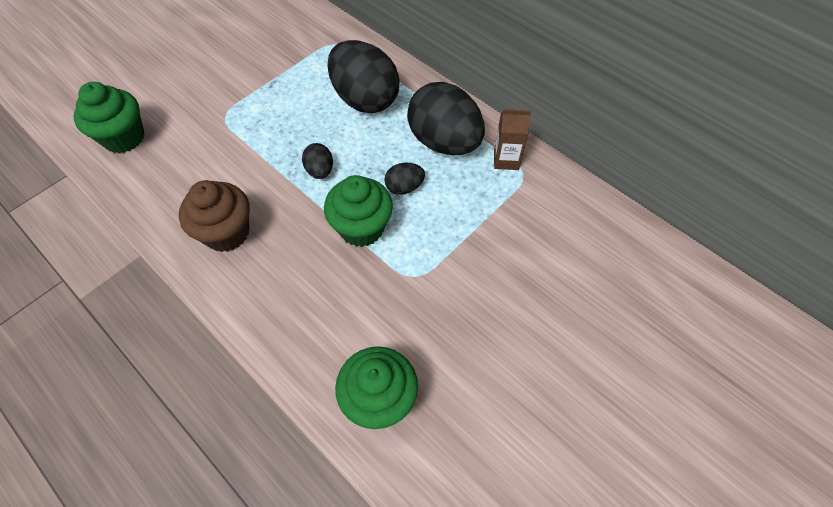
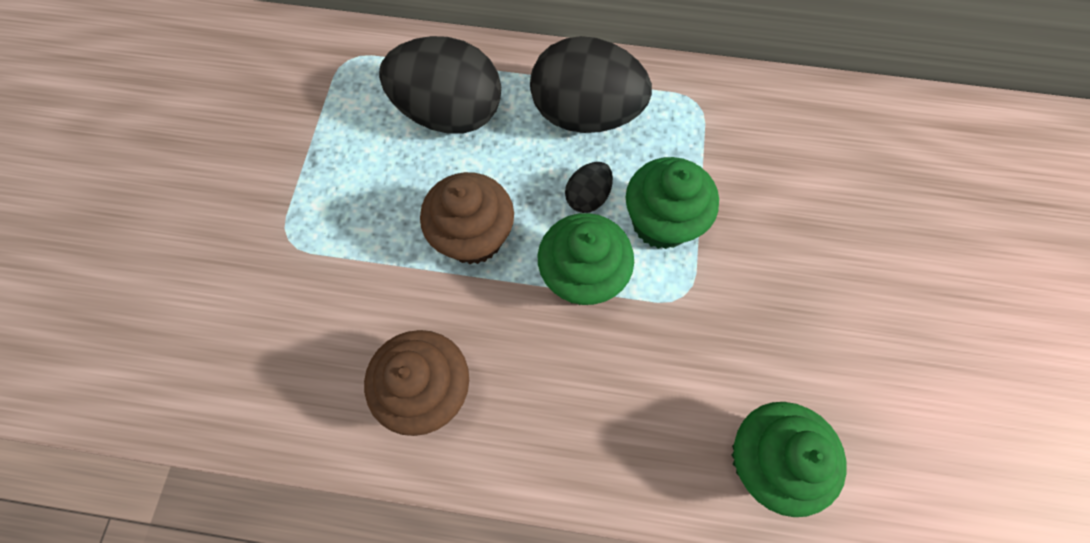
camera: 35 degrees left, 10 degrees up
(124, 138) = (170, 355): green cupcake -> green cupcake (661, 222)
(320, 171) = (473, 237): black egg -> brown cupcake
(506, 160) = (667, 96): brown carton -> none

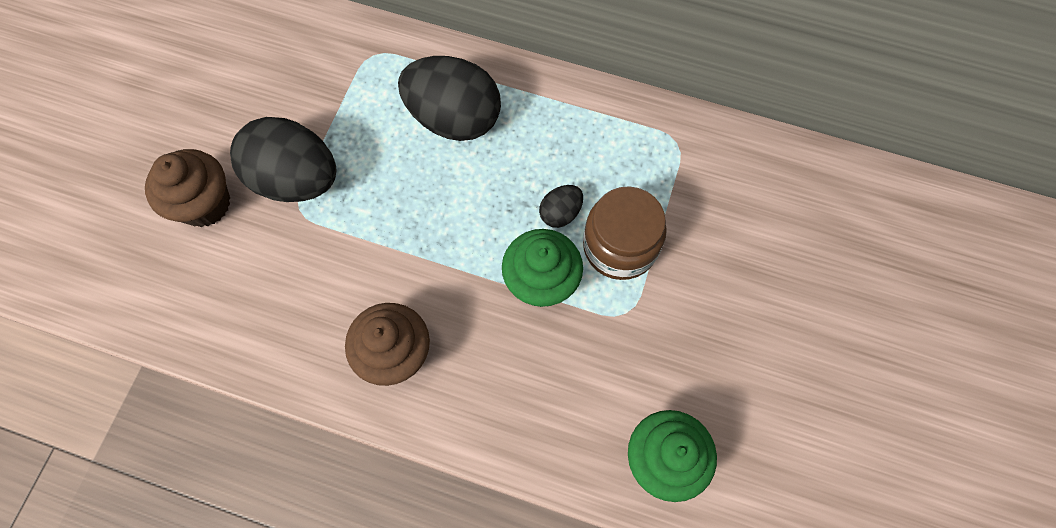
camera: 10 degrees right, 0 degrees up
(473, 237) = (455, 232): brown cupcake -> brown cupcake (205, 204)
(585, 114) = (573, 138): black egg -> black egg (296, 179)
(661, 222) = (620, 246): green cupcake -> brown jar

